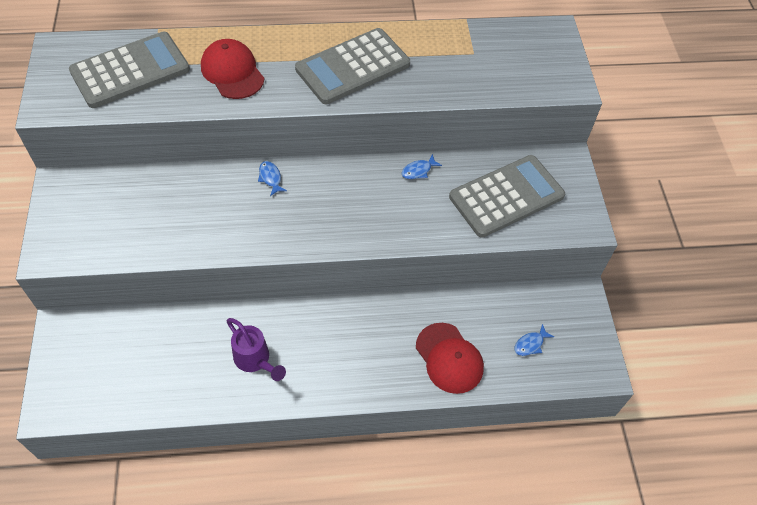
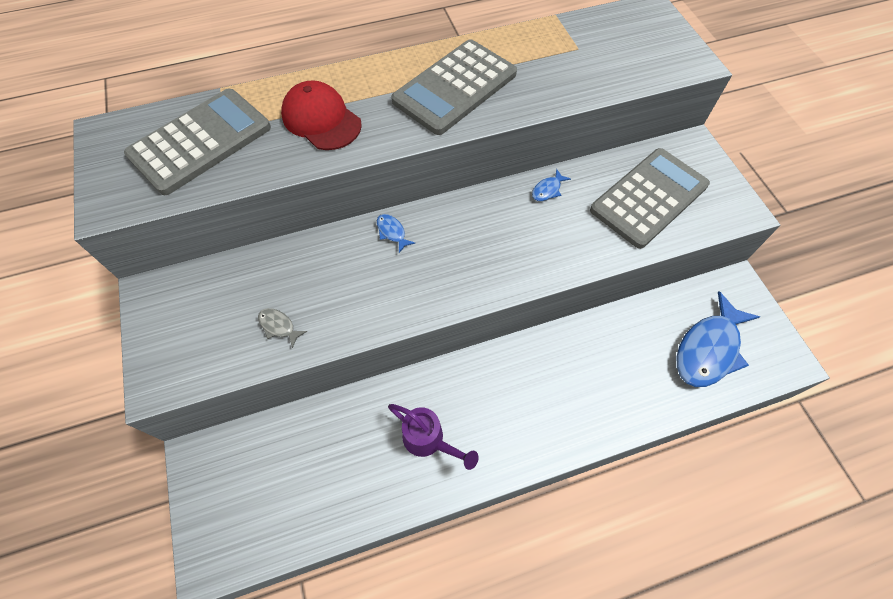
camera: 10 degrees left, 5 degrees up
(154, 233) = (278, 326): none -> grey fish
(449, 358) = (633, 385): red cap -> none
(530, 344) = (708, 349): blue fish -> blue fish, size x2.38

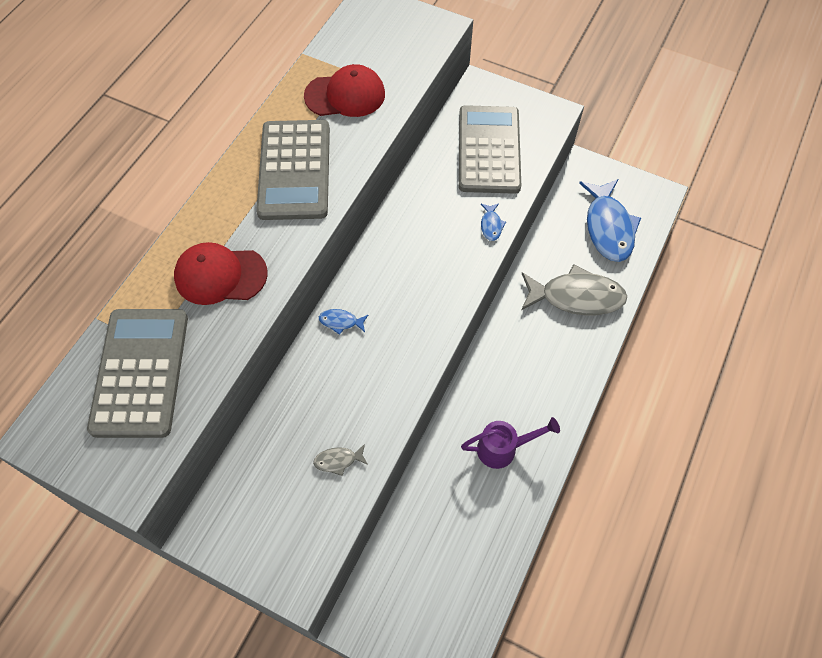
camera: 45 degrees left, 0 degrees up
(547, 190) = (416, 198): blue fish -> blue fish (491, 225)
(554, 62) = (345, 95): none -> red cap
(618, 380) = (576, 297): none -> grey fish

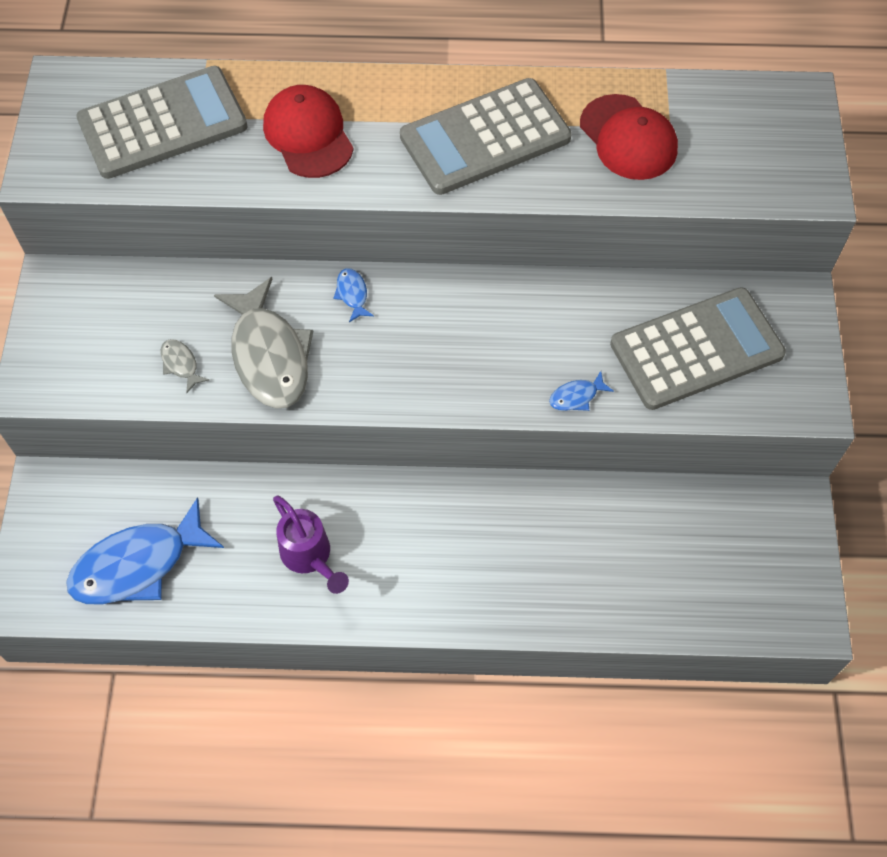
camera: 65 degrees right, 0 degrees up
(576, 297) = (571, 567): grey fish -> grey fish (269, 355)
(608, 227) = (709, 570): blue fish -> blue fish (138, 565)

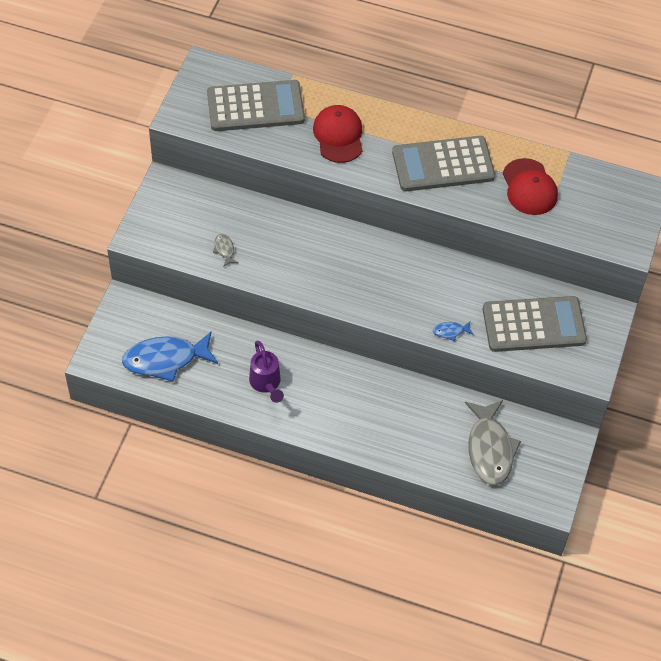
camera: 15 degrees right, 5 degrees down
(269, 355) = (277, 258): grey fish -> grey fish (490, 449)
(352, 294) = (338, 236): blue fish -> none

